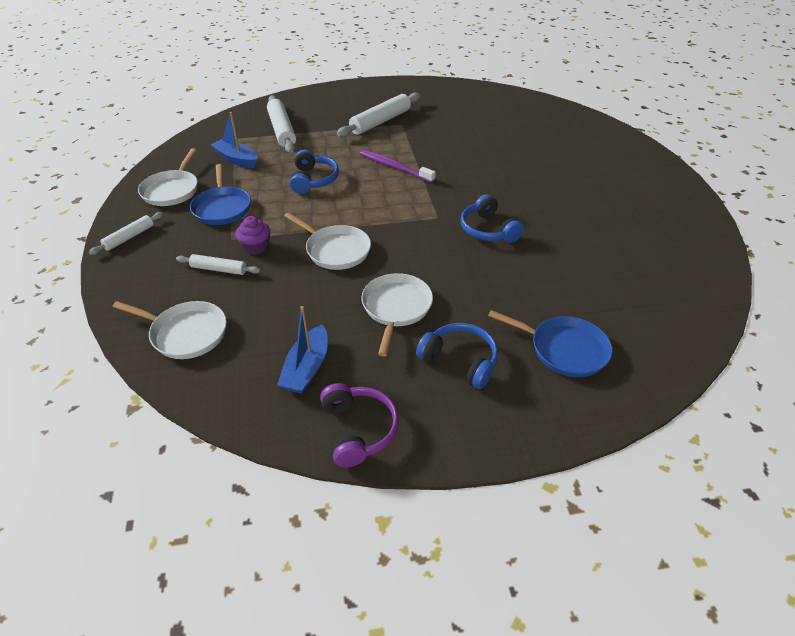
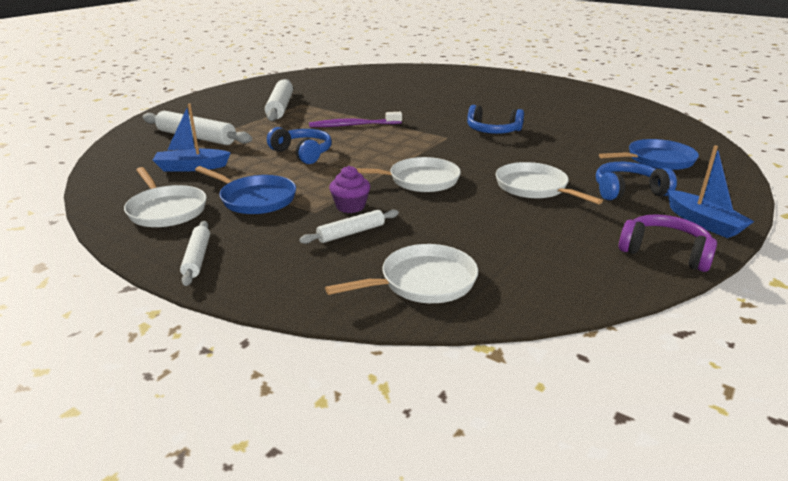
camera: 45 degrees left, 15 degrees down
(307, 368) = (560, 245): blue boat -> blue boat (703, 222)

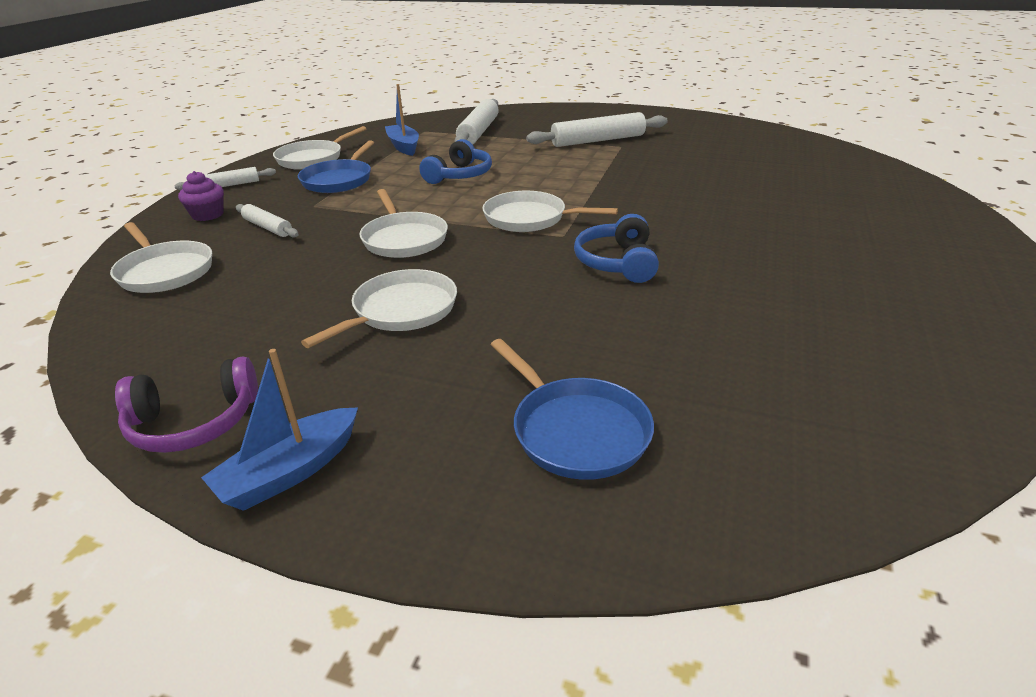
camera: 75 degrees right, 5 degrees up
(350, 206) = (327, 217): purple cupcake -> purple cupcake (207, 215)
(353, 125) = (566, 181): purple toothbrush -> none
(412, 142) = (529, 218): none -> white pan
(628, 191) = (409, 392): blue headphones -> none
(664, 252) = (194, 423): purple headphones -> purple headphones turned 60 degrees clockwise

